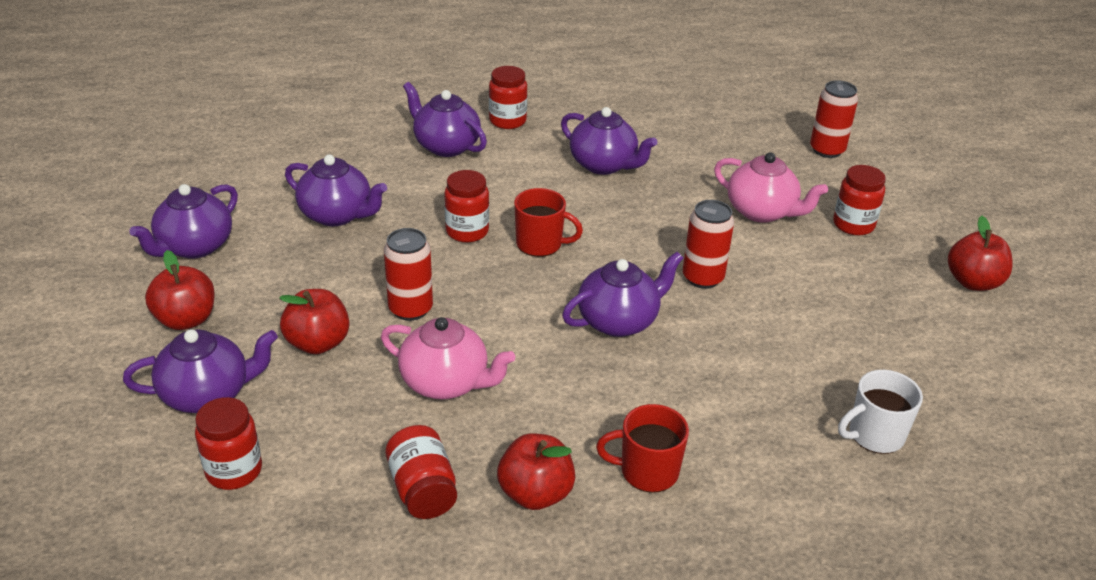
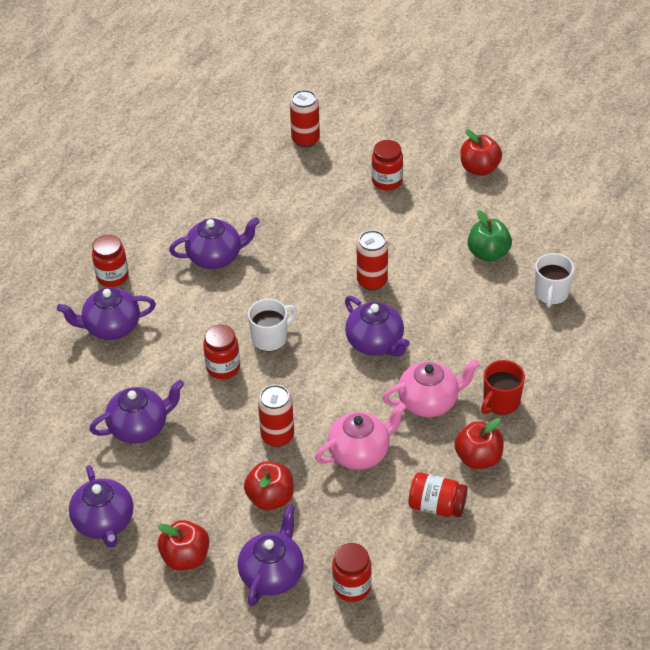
camera: 50 degrees left, 10 degrees up
(540, 244) = (270, 338): red mug -> white mug
(619, 321) = (375, 343): purple teapot -> purple teapot turned 135 degrees clockwise
(762, 212) = (337, 213): pink teapot -> pink teapot (429, 401)
(862, 348) = (488, 253): none -> green apple

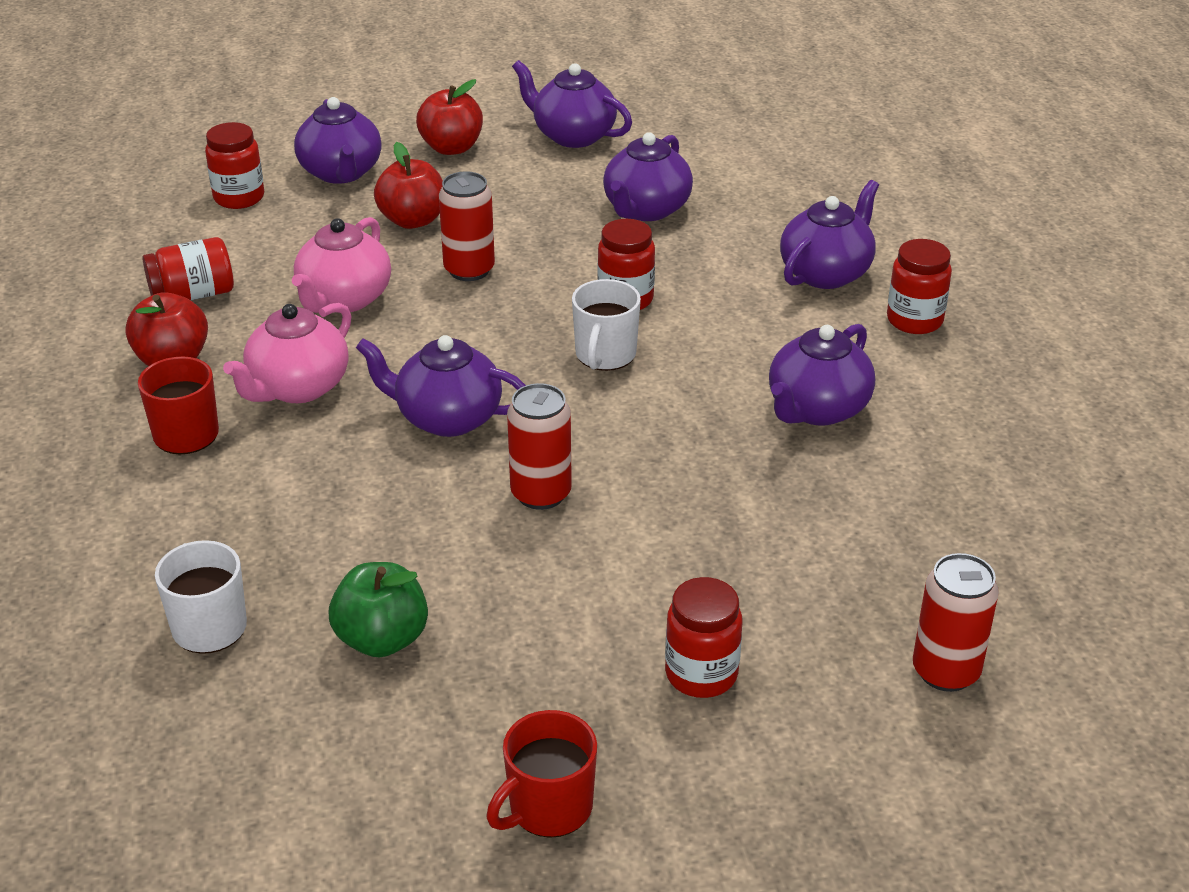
camera: 140 degrees right, 10 degrees down
(479, 168) = (548, 808): red apple -> red mug

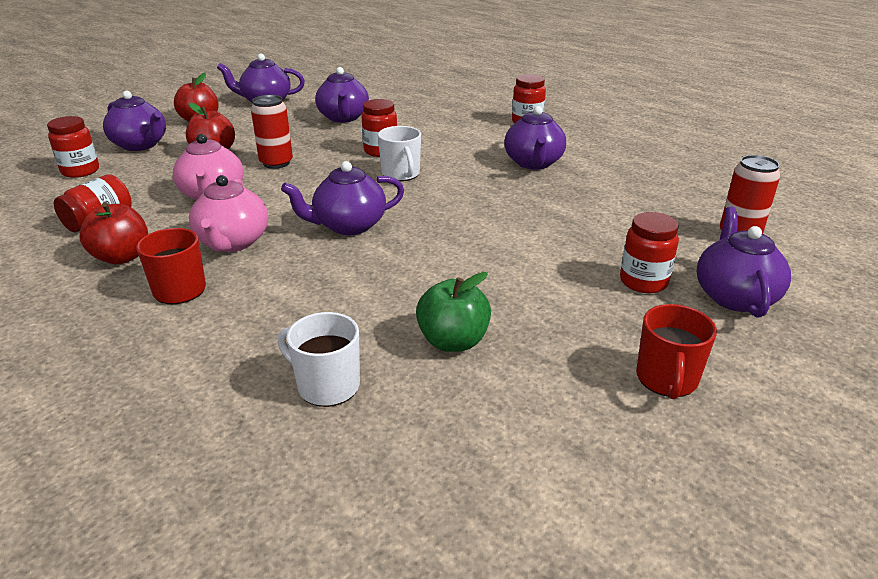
camera: 35 degrees left, 5 degrees down
(541, 493) = (449, 239): red can -> none
(826, 273) = (464, 117): purple teapot -> purple teapot (734, 296)

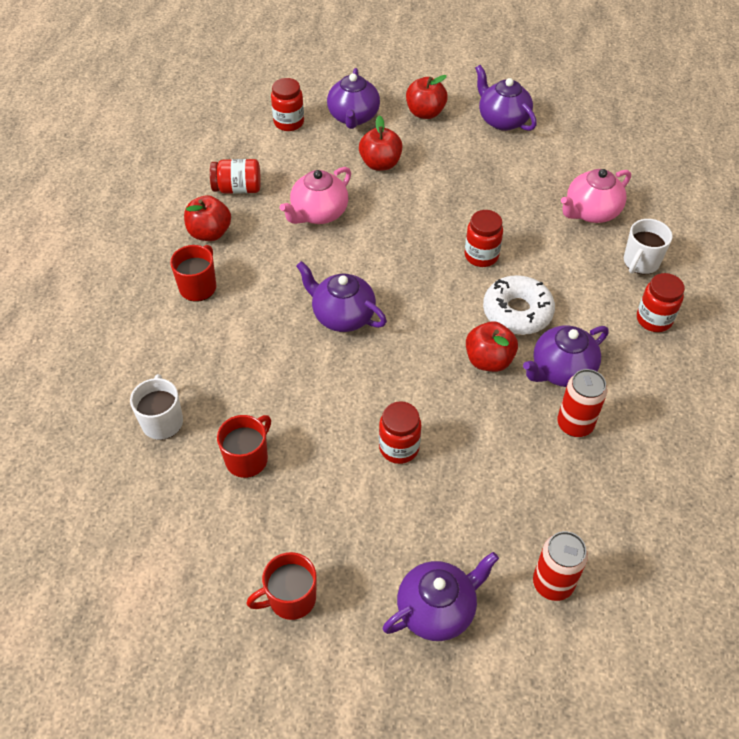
camera: 55 degrees right, 20 degrees up
(233, 242) = (269, 271): pink teapot -> pink teapot (591, 212)
(276, 163) = (398, 210): red can -> red can (575, 424)
(343, 118) = (523, 189): purple teapot -> none
(401, 174) = (451, 295): white mug -> white mug (640, 262)
(453, 341) = (247, 458): green apple -> red mug
(456, 158) = (517, 312): none -> white donut
(488, 184) = (488, 360): none -> red apple
(643, 282) = (410, 538): red jar -> red jar (399, 448)

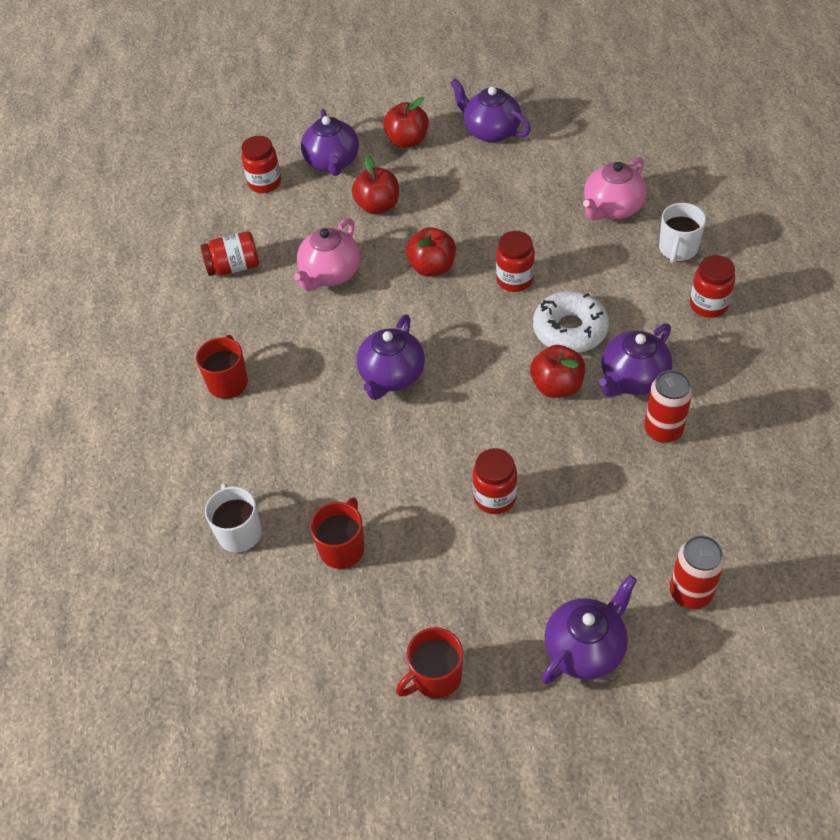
camera: 10 degrees left, 0 degrees up
(210, 233) = (220, 321): red apple -> red apple (432, 267)
(342, 316) = (391, 376): purple teapot -> purple teapot turned 90 degrees counterclockwise

